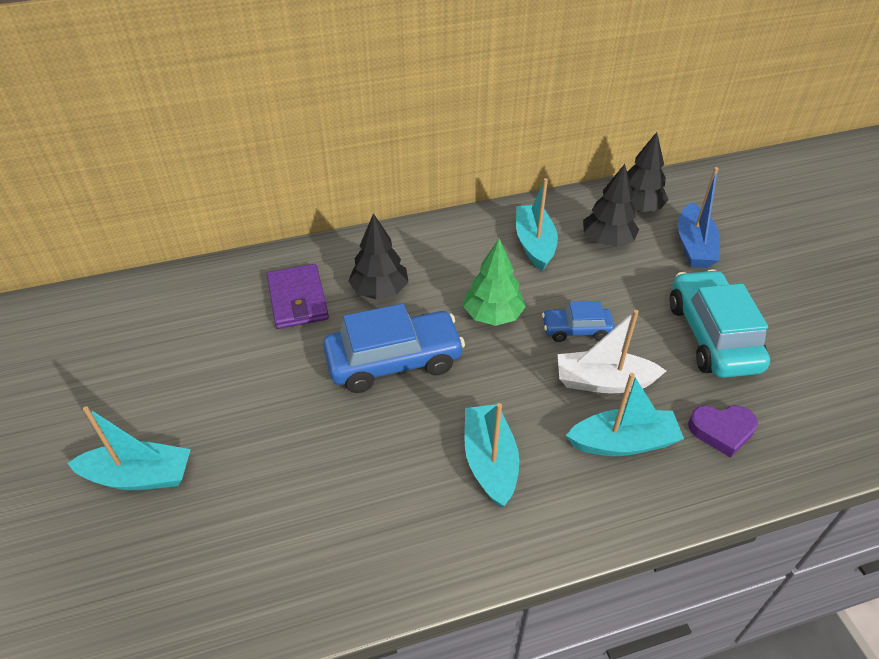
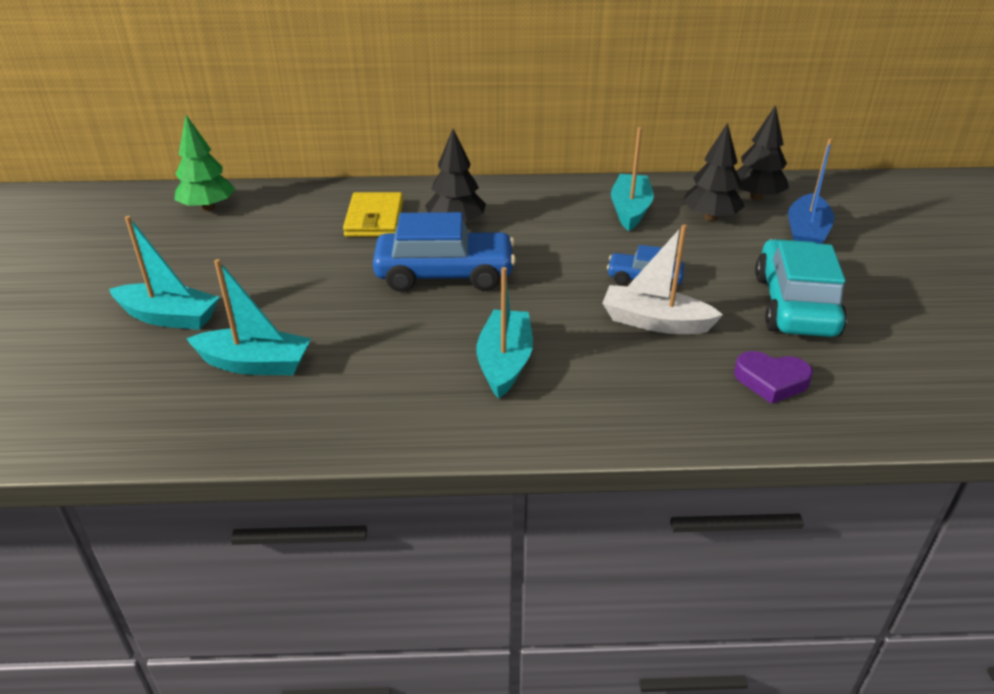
camera: 15 degrees right, 10 degrees down
(297, 299) = (374, 219): purple wallet -> yellow wallet
(493, 315) = (561, 256): green tree -> green tree (208, 208)
(623, 442) = (654, 372): turquoise boat -> turquoise boat (255, 364)

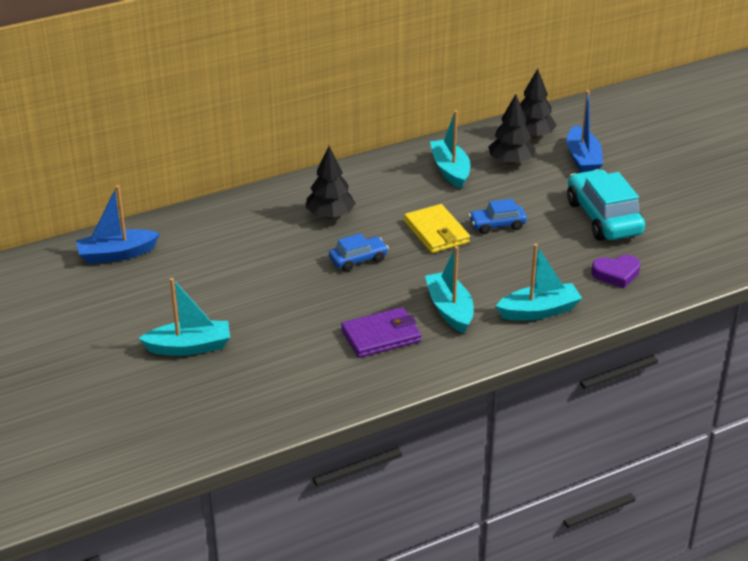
camera: 25 degrees left, 0 degrees up
(208, 208) = (117, 254): green tree -> blue boat
(255, 364) = (287, 359): turquoise boat -> turquoise boat (539, 311)
(374, 219) = (264, 228): yellow wallet -> yellow wallet (436, 232)
(390, 370) = (381, 336): none -> purple wallet
(445, 275) = (358, 260): blue car -> blue car, size x0.54
(655, 322) = (524, 255): white boat -> none

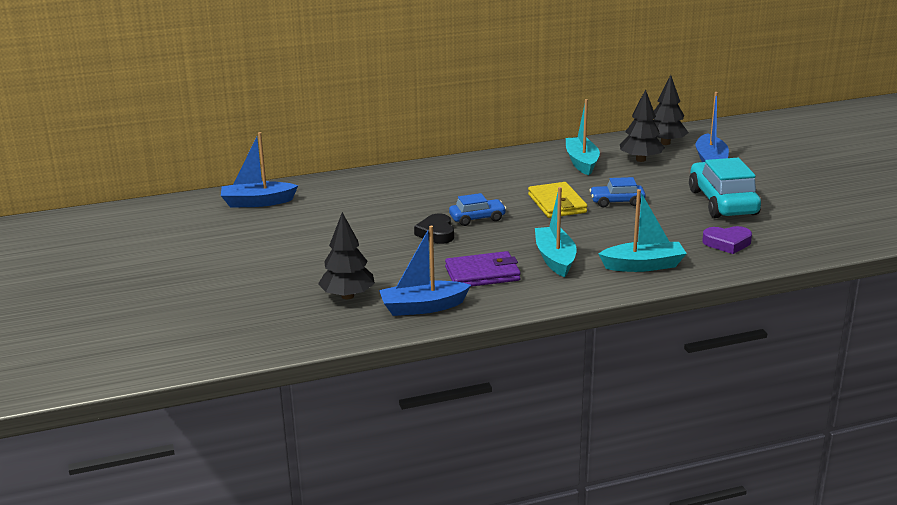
camera: 10 degrees right, 10 degrees down
(189, 347) = (298, 270): turquoise boat -> none
(321, 283) = (436, 233): none -> black heart
(330, 215) = (460, 187): black tree -> black tree (347, 296)
(331, 386) = (423, 307): none -> blue boat

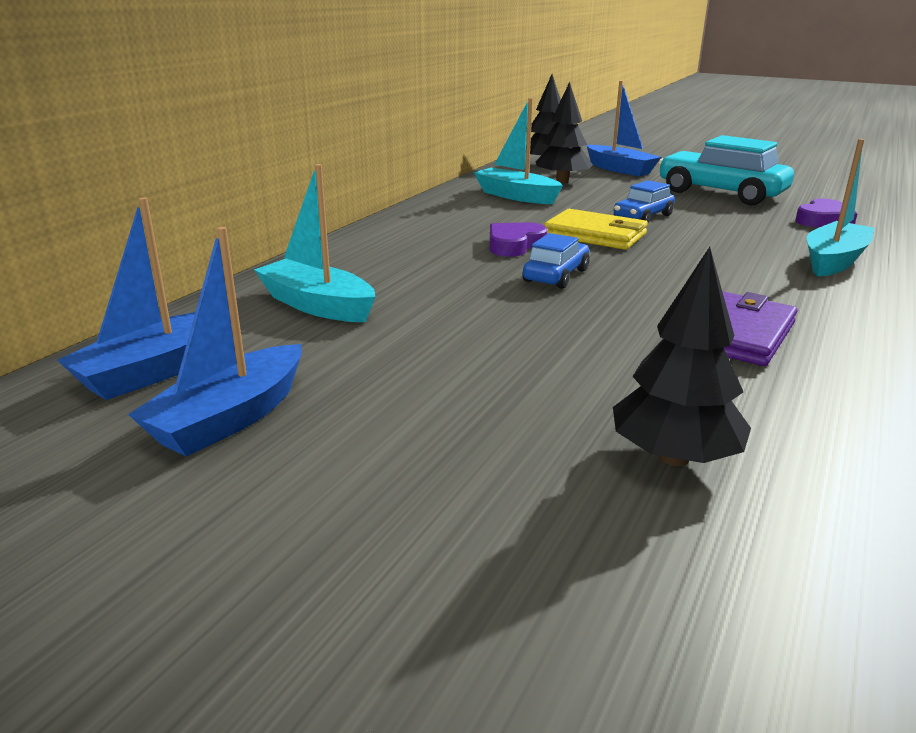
camera: 45 degrees left, 0 degrees up
(423, 307) = (807, 415): blue boat -> blue boat (230, 418)
(436, 233) = (553, 309): black heart -> none
(499, 195) = (514, 245): none -> purple heart
(555, 259) = (751, 286): turquoise boat -> turquoise boat (317, 305)

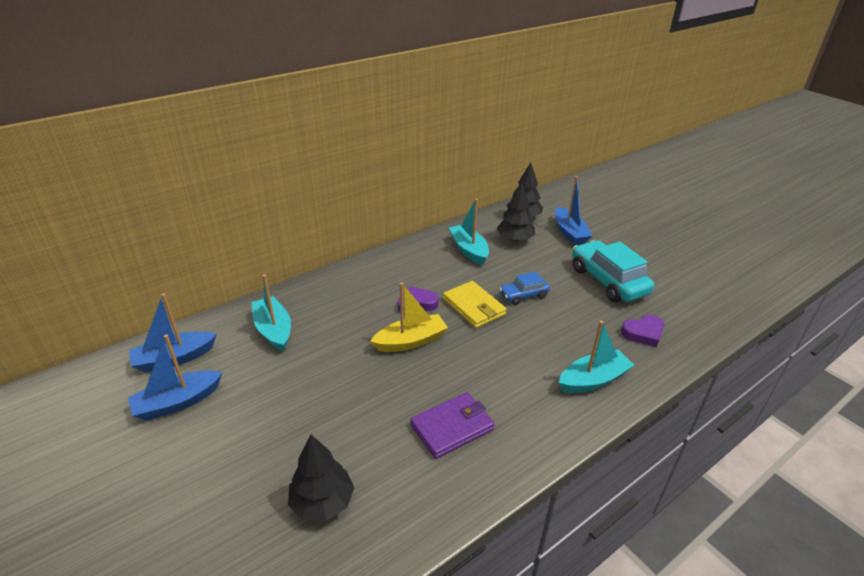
camera: 25 degrees right, 10 degrees up
(556, 275) = (410, 341): blue car -> yellow boat

